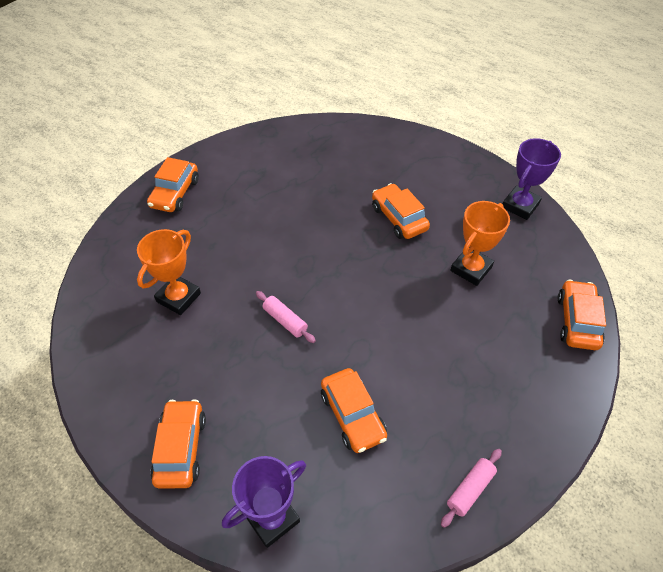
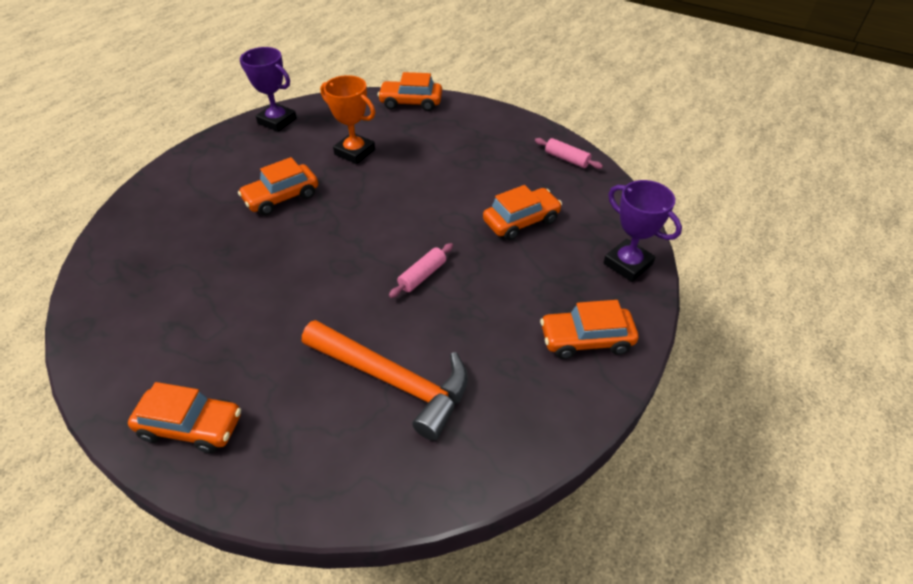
camera: 95 degrees left, 5 degrees down
(178, 297) = (393, 380): orange trophy -> orange hammer

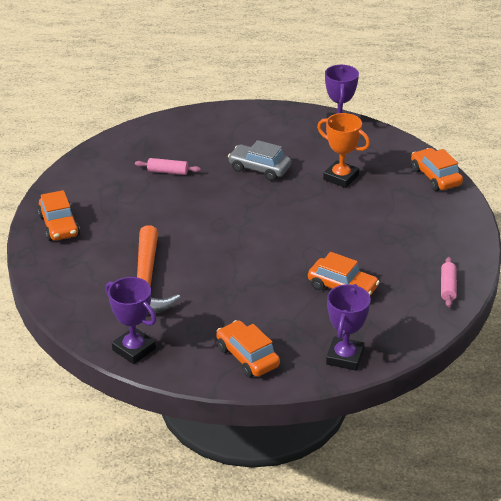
camera: 60 degrees right, 10 degrees down
(281, 197) = (259, 169): orange car -> grey car
(354, 152) = (341, 177): orange trophy -> orange trophy turned 60 degrees counterclockwise
(422, 275) = (242, 261): pink rolling pin -> pink rolling pin (168, 172)
(510, 446) = (134, 349): none -> purple trophy

